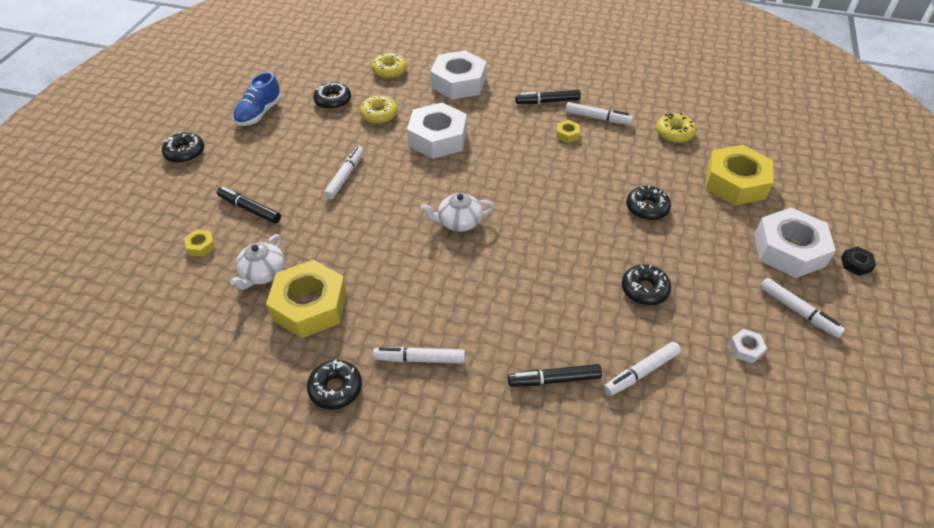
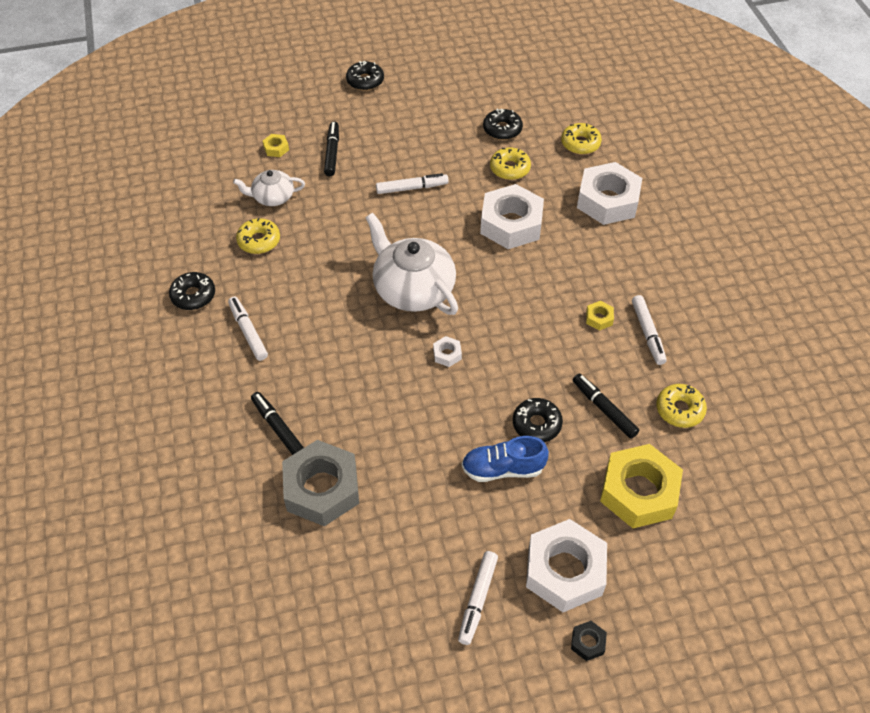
camera: 60 degrees right, 5 degrees up
(259, 113) = (446, 94): blue shoe -> blue shoe (502, 469)
(309, 306) = (259, 241): yellow nut -> yellow donut
(458, 222) = (412, 288): white teapot -> white teapot, size x1.82
(547, 101) = (639, 281): black marker -> black marker (604, 409)
(641, 372) = (322, 488): white marker -> grey nut
(644, 289) = (422, 459): black donut -> none
(746, 349) = (399, 565): white nut -> white nut (447, 354)

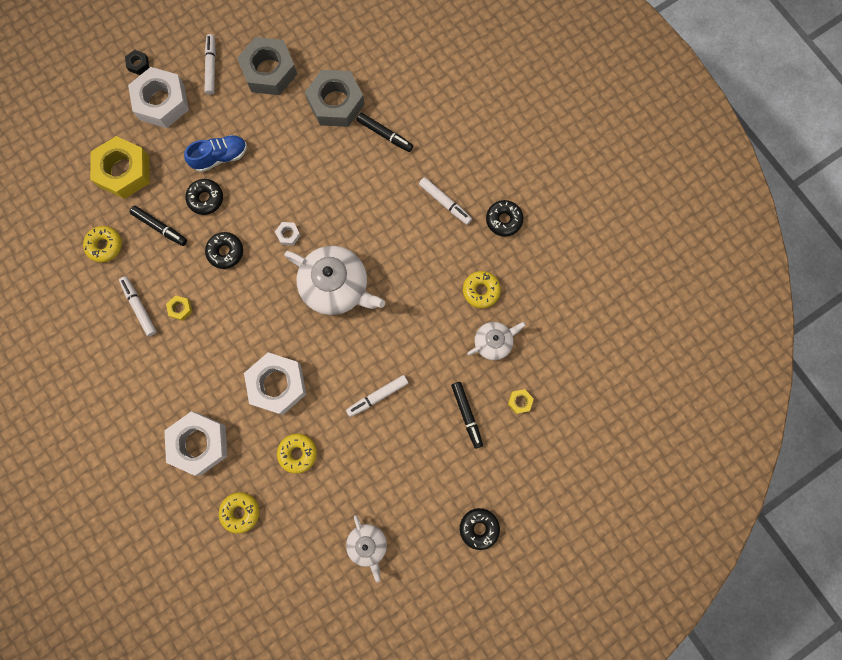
camera: 160 degrees right, 25 degrees up
(395, 564) = (269, 71): none -> grey nut
(469, 95) = (367, 545): none -> white teapot
(502, 129) = (320, 505): black donut -> black donut (225, 252)

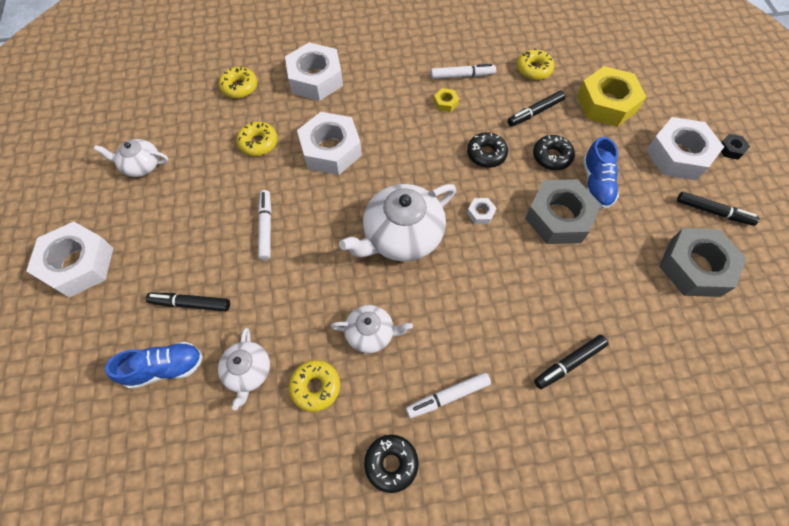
camera: 115 degrees right, 15 degrees down
(211, 67) = (713, 212): white marker -> black marker
(336, 103) = (631, 324): grey nut -> grey nut (558, 217)
(426, 272) = (371, 333): none -> white teapot
(479, 528) = (78, 264): black donut -> white nut
(520, 402) = (165, 368): yellow nut -> blue shoe

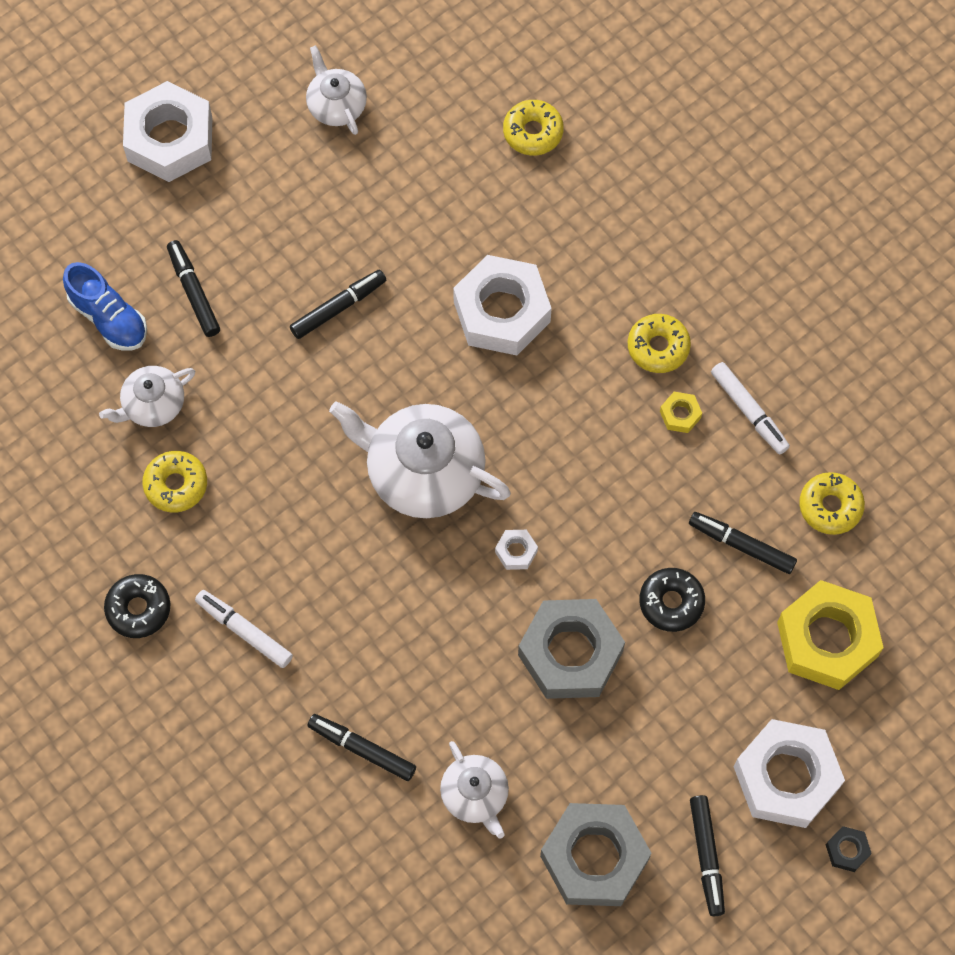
camera: 60 degrees right, 5 degrees up
(258, 143) = (456, 217): yellow donut -> yellow donut (658, 347)
(266, 227) = (338, 307): white marker -> black marker
(315, 79) = (612, 218): white nut -> none
(371, 333) = (272, 508): white teapot -> white teapot (475, 795)
(486, 154) = (620, 513): black donut -> none
(596, 184) = (658, 681): blue shoe -> none

